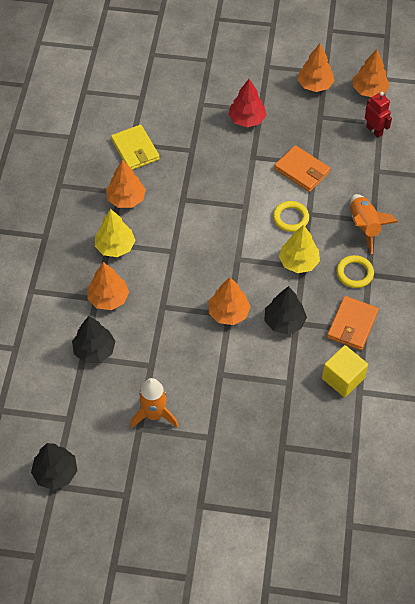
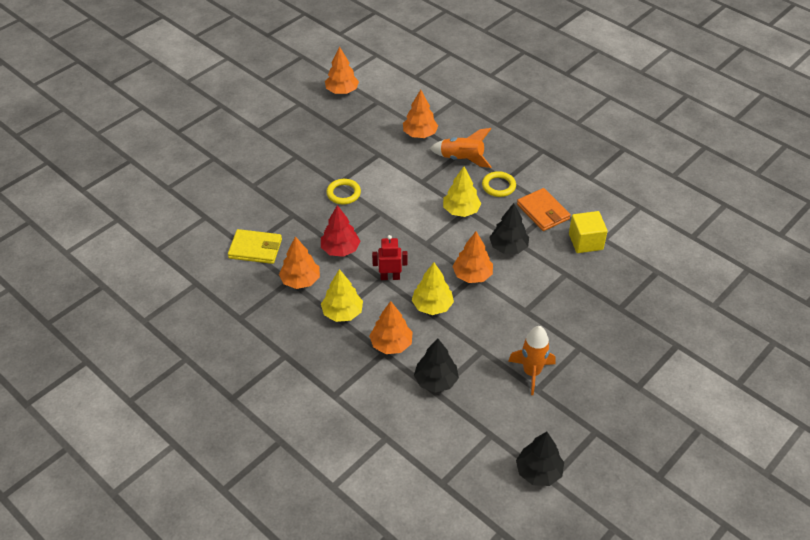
camera: 55 degrees left, 10 degrees down
(171, 303) = (432, 306): none -> yellow tree
(247, 119) = (297, 168): red tree -> red tree (340, 249)
(290, 218) = (416, 193): yellow ring -> yellow ring (343, 193)
(302, 171) = (378, 164): orange wallet -> none
(315, 85) = (305, 115): orange tree -> orange tree (420, 134)
(374, 130) = (381, 108): red robot -> red robot (390, 277)

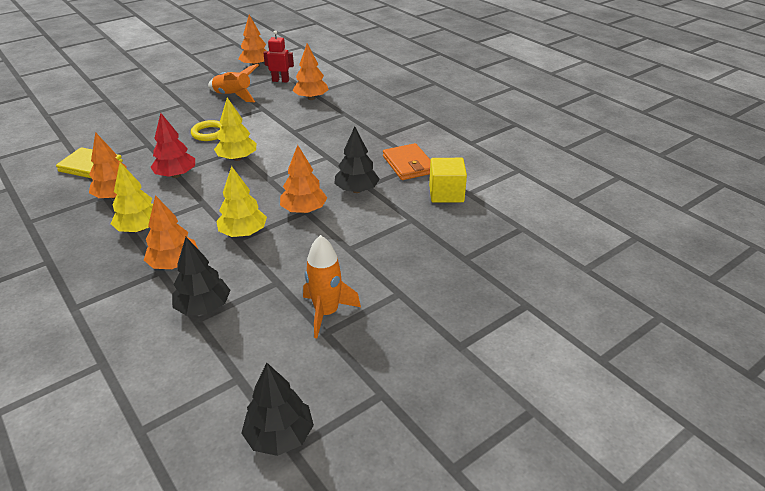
camera: 10 degrees right, 10 degrees down
(390, 277) = (213, 203): red robot -> red robot (280, 80)
(461, 210) = (321, 156): yellow tree -> yellow tree (237, 158)
(462, 159) = (343, 118): orange rocket -> orange rocket (233, 96)
(498, 186) = (370, 141): yellow ring -> none

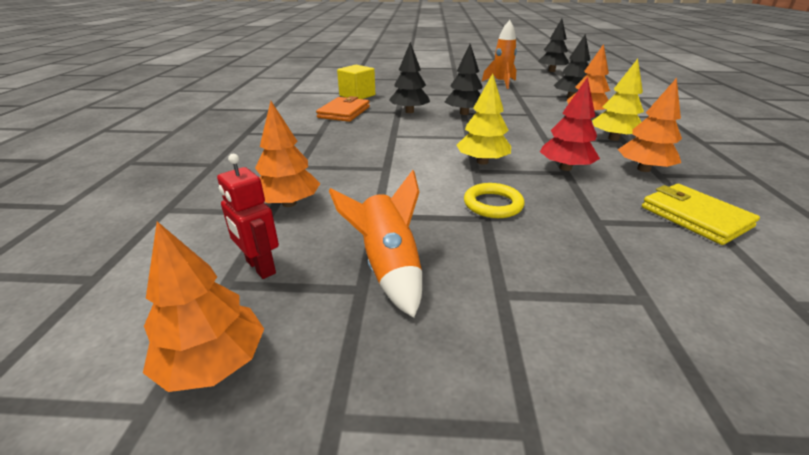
camera: 140 degrees left, 5 degrees down
(243, 233) = (522, 115): yellow tree -> none
(304, 210) = (464, 113): orange tree -> black tree

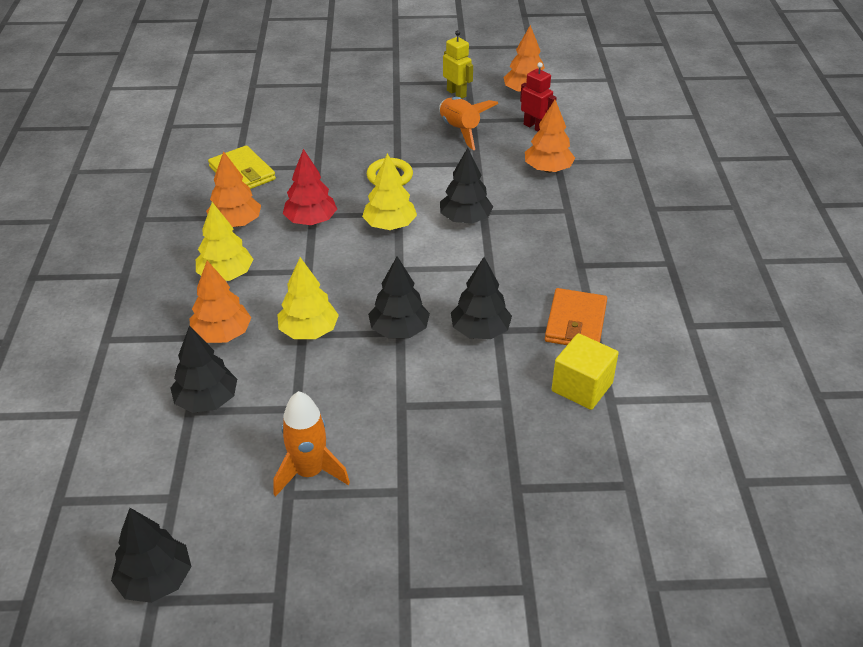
camera: 175 degrees right, 10 degrees up
(374, 369) = (456, 93): none -> yellow robot
(406, 163) = (465, 219): none -> black tree
(526, 115) = (309, 331): none -> yellow tree

